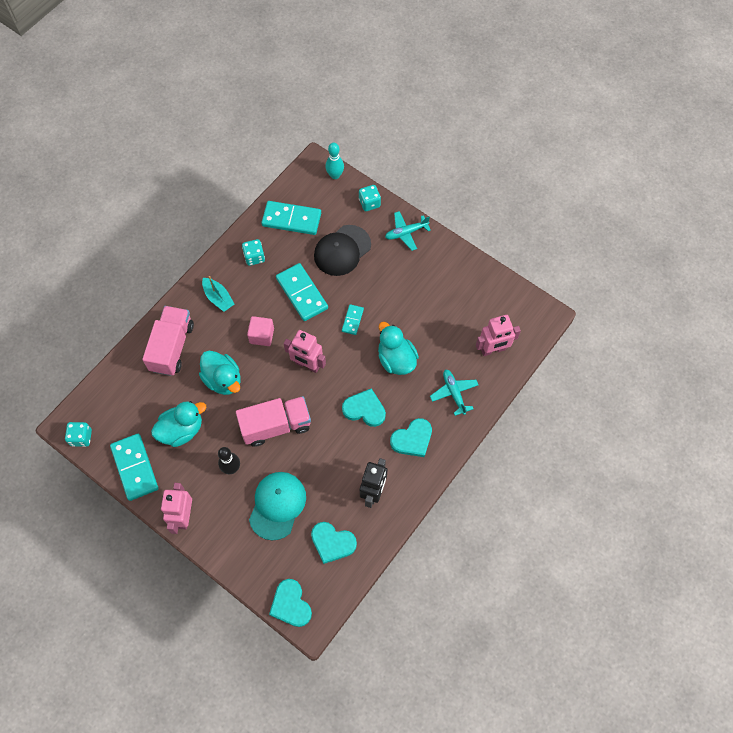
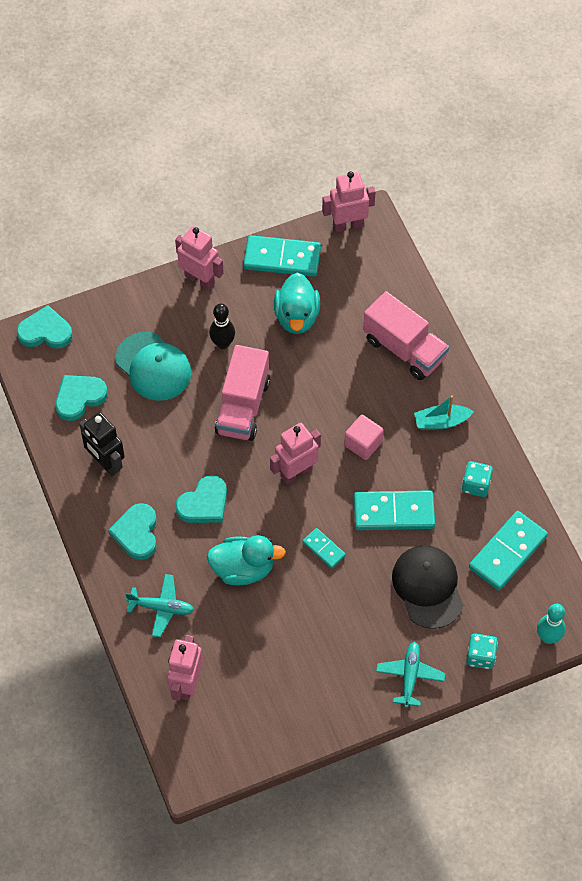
camera: 120 degrees right, 5 degrees down
(81, 437) = (348, 225): turquoise dice -> pink robot
(223, 380) = (331, 381): turquoise duck -> none

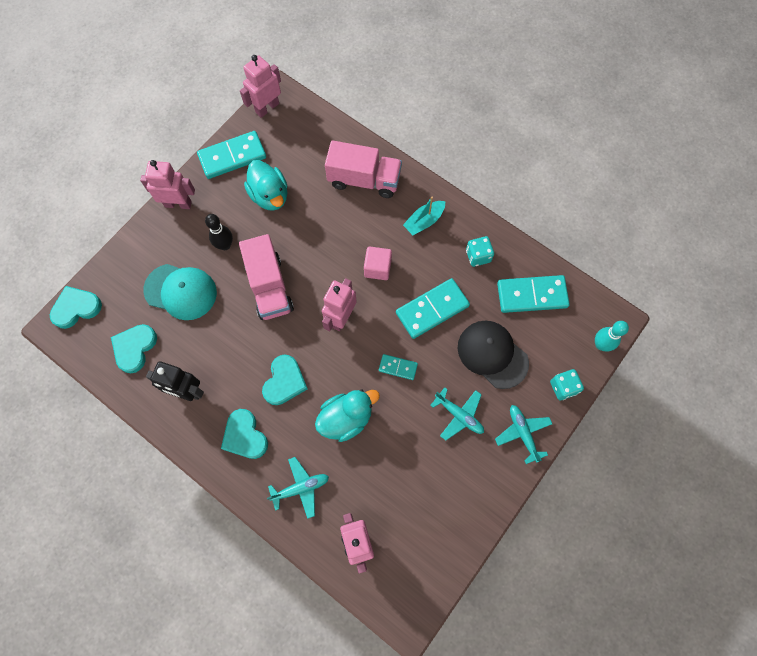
camera: 30 degrees left, 10 degrees up
(356, 625) = (459, 415): none -> turquoise plane
(507, 552) = (532, 295): turquoise domino -> turquoise domino turned 75 degrees clockwise

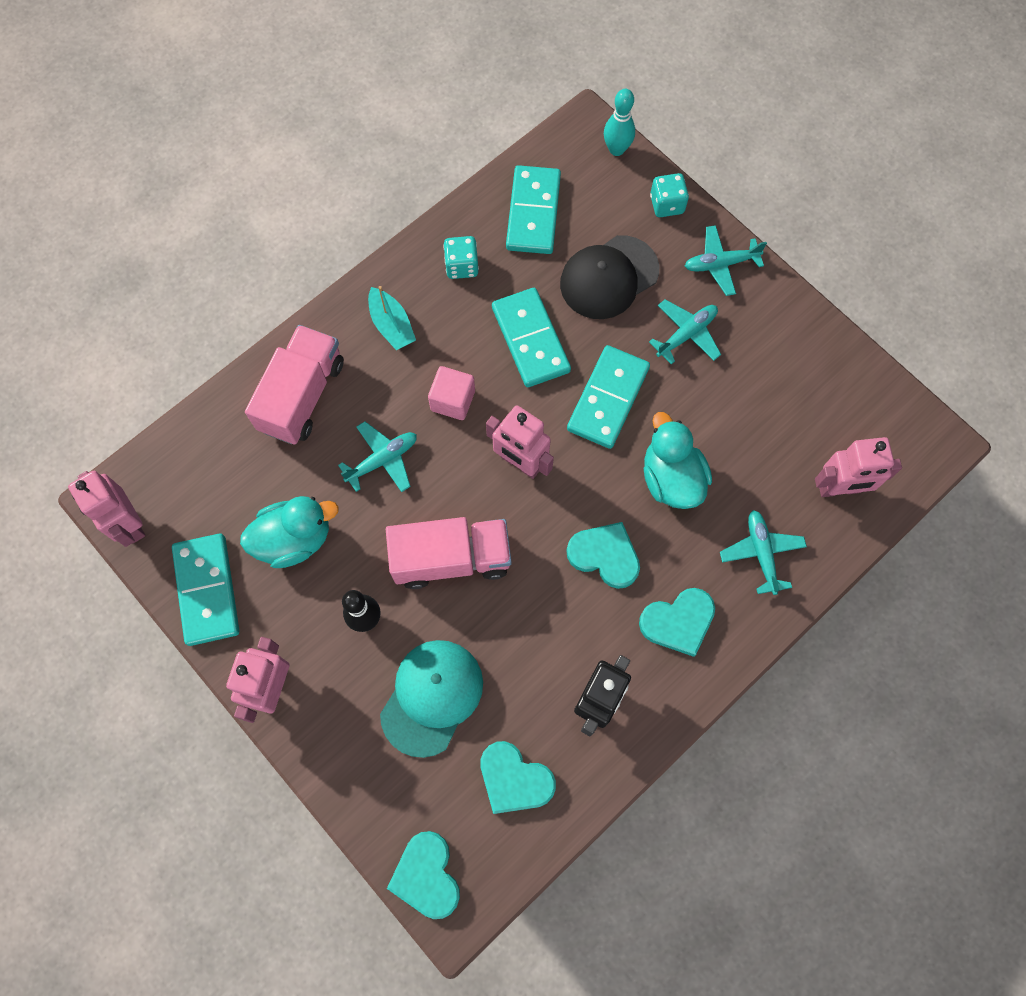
camera: 80 degrees left, 0 degrees up
(329, 234) = (382, 460): none -> turquoise plane
(398, 367) = (608, 399): turquoise domino -> turquoise domino, size x1.92

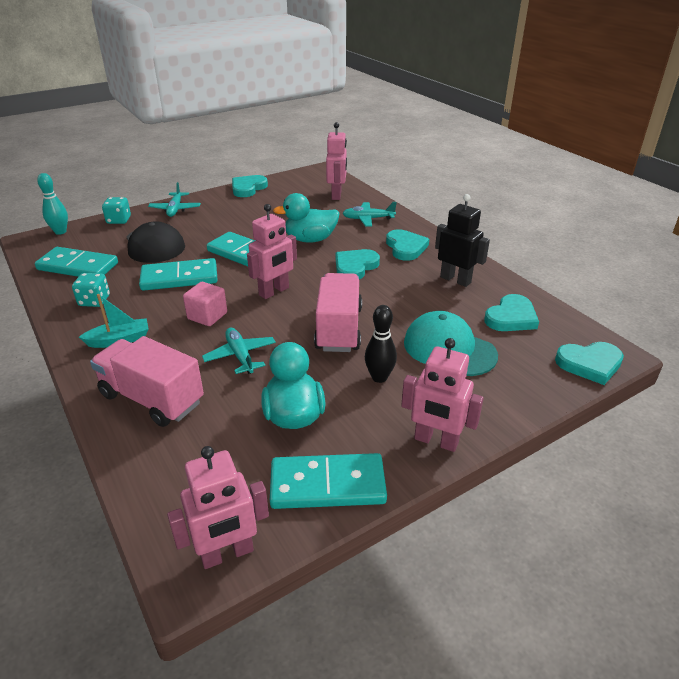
camera: 80 degrees left, 35 degrees down
(686, 334) = (215, 224): turquoise plane -> none
(825, 343) = (248, 188): none -> turquoise heart

